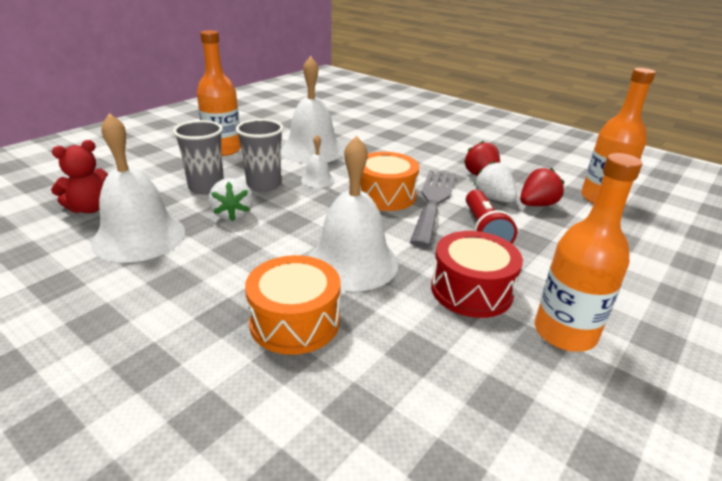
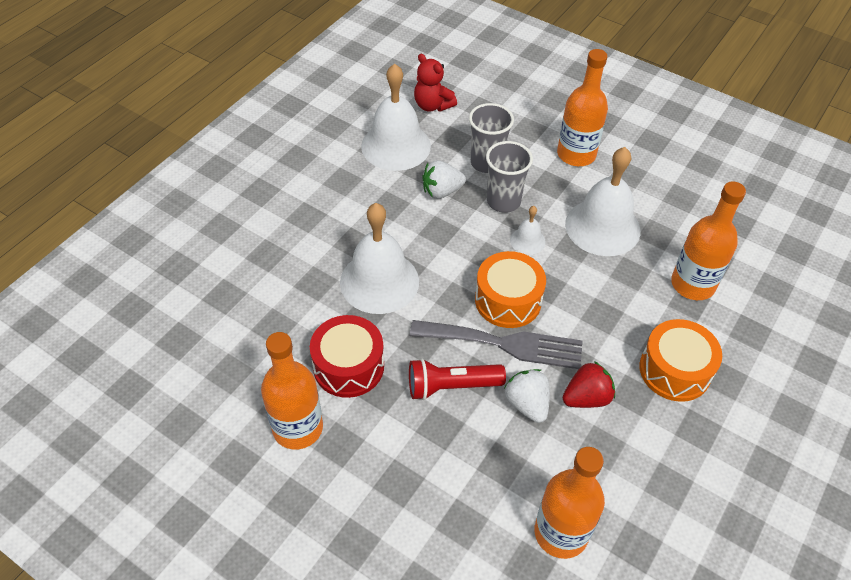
camera: 85 degrees right, 20 degrees up
(295, 321) = (302, 254): orange drum -> orange drum (674, 370)
(376, 131) = (692, 284): none -> orange bottle
(493, 199) = (527, 404): white strawberry -> white strawberry turned 75 degrees counterclockwise
(537, 205) = (523, 449): red strawberry -> none

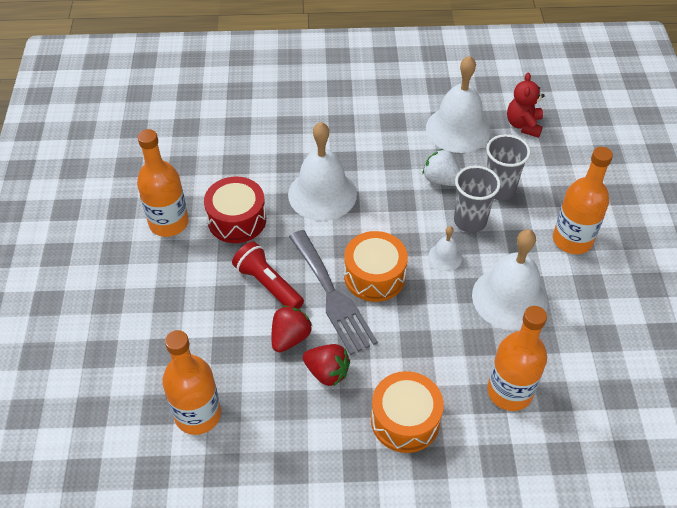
camera: 55 degrees right, 0 degrees up
(527, 404) = (290, 337): white strawberry -> red strawberry

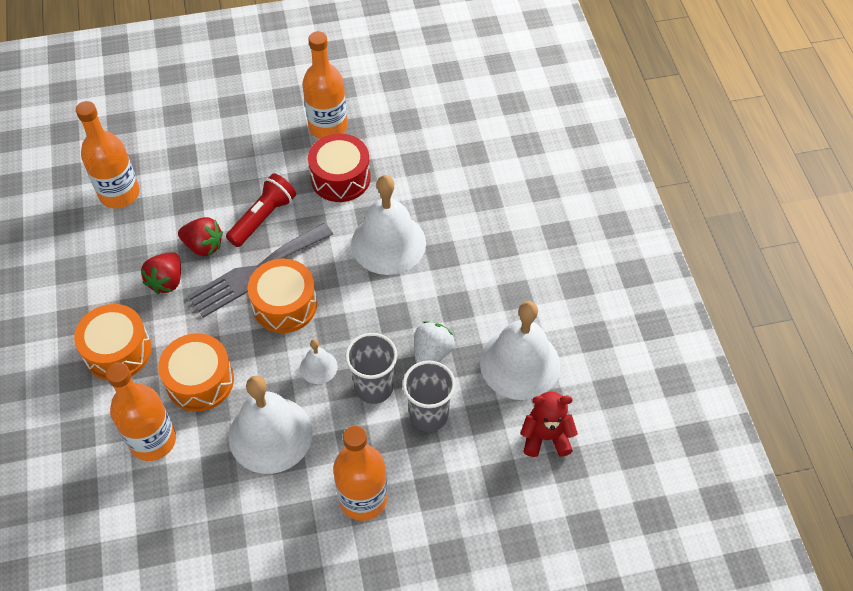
camera: 80 degrees right, 5 degrees up
(449, 349) = (200, 381): none -> orange drum

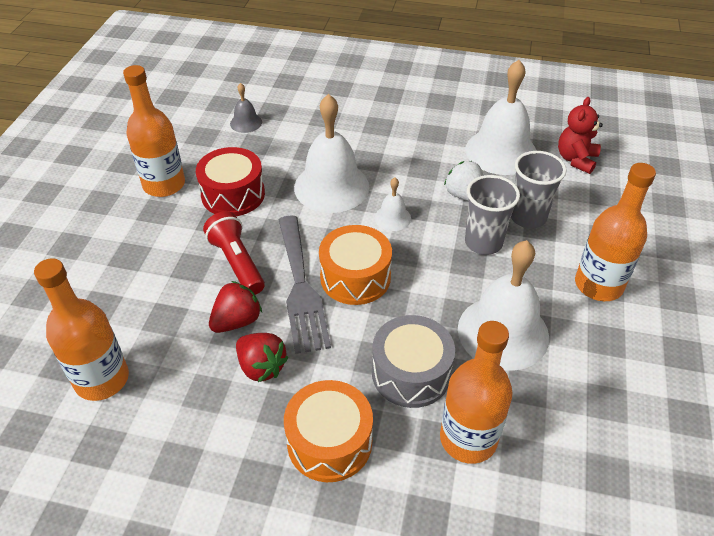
camera: 65 degrees left, 10 degrees down
(200, 381) = (411, 373): orange drum -> grey drum
(318, 367) = (442, 274): white bell -> white bell (392, 218)
(442, 141) = (246, 123): none -> grey bell

